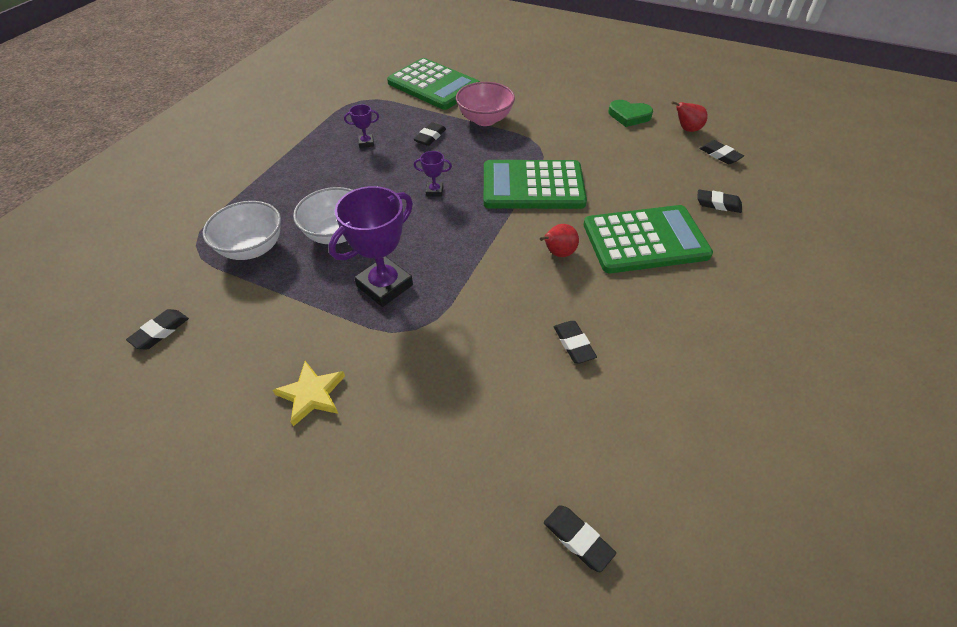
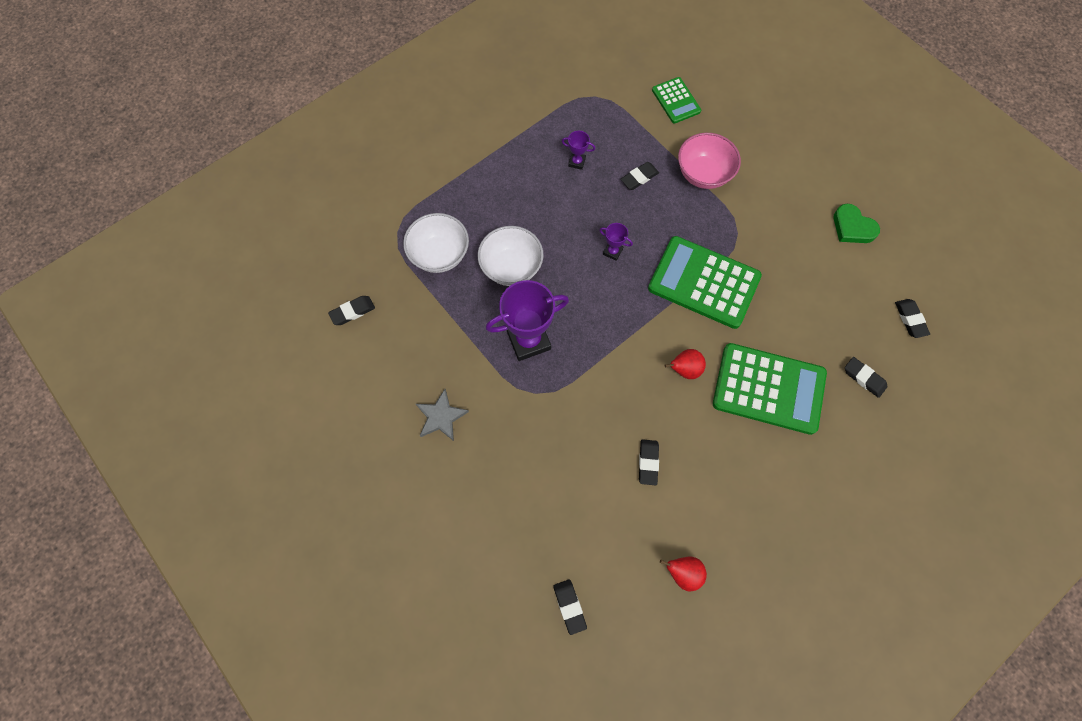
camera: 25 degrees right, 20 degrees up
(312, 394) = (441, 417): yellow star -> grey star
(434, 85) = (676, 101): green calculator -> green calculator, size x0.53
(687, 129) = (900, 271): red pear -> red pear (683, 573)

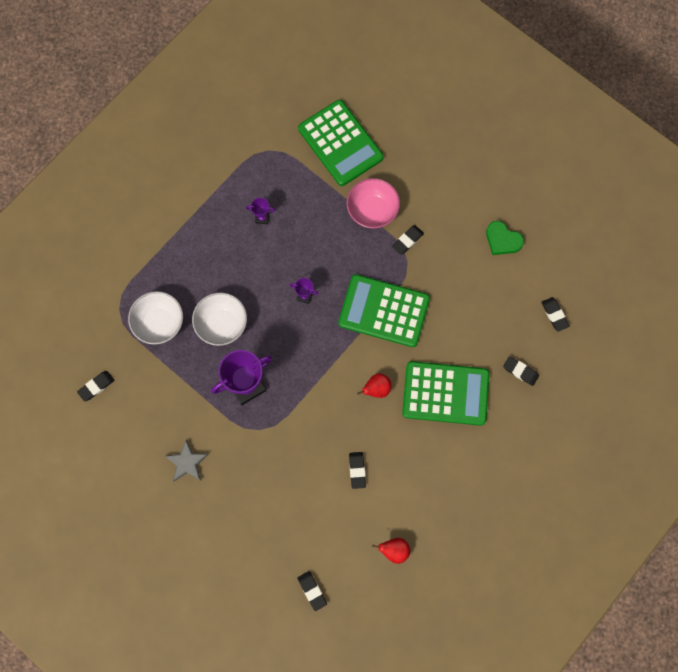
camera: 10 degrees left, 5 degrees up
(639, 178) = (318, 224): black eraser -> black eraser (407, 241)
(676, 101) = (340, 143): green calculator -> green calculator, size x1.87

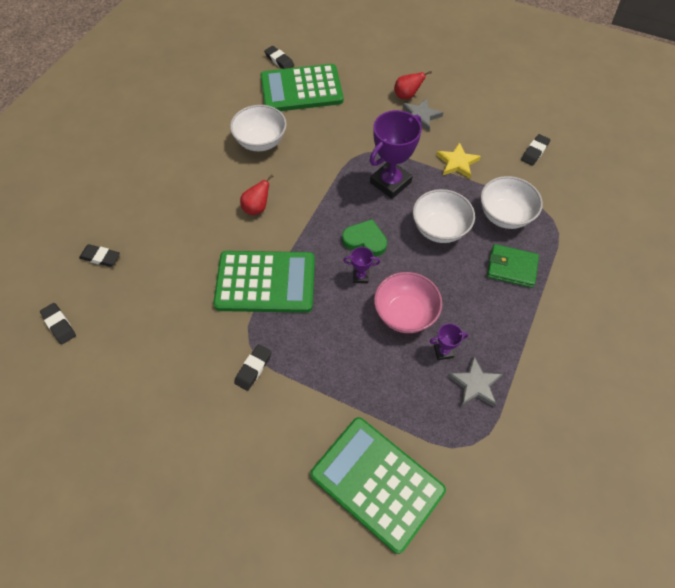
camera: 165 degrees right, 15 degrees down
(175, 393) = (457, 163): none -> yellow star
(178, 272) = (511, 267): none -> green wallet
(249, 188) = (475, 384): none -> grey star
(357, 470) = (261, 142): black eraser -> white bowl
(372, 211) = (307, 395): pink bowl -> pink bowl (405, 314)
(394, 550) = (214, 96): red pear -> red pear (407, 96)
(445, 393) = (182, 220): green calculator -> green calculator (301, 89)
(502, 240) = (128, 400): green heart -> green heart (365, 240)

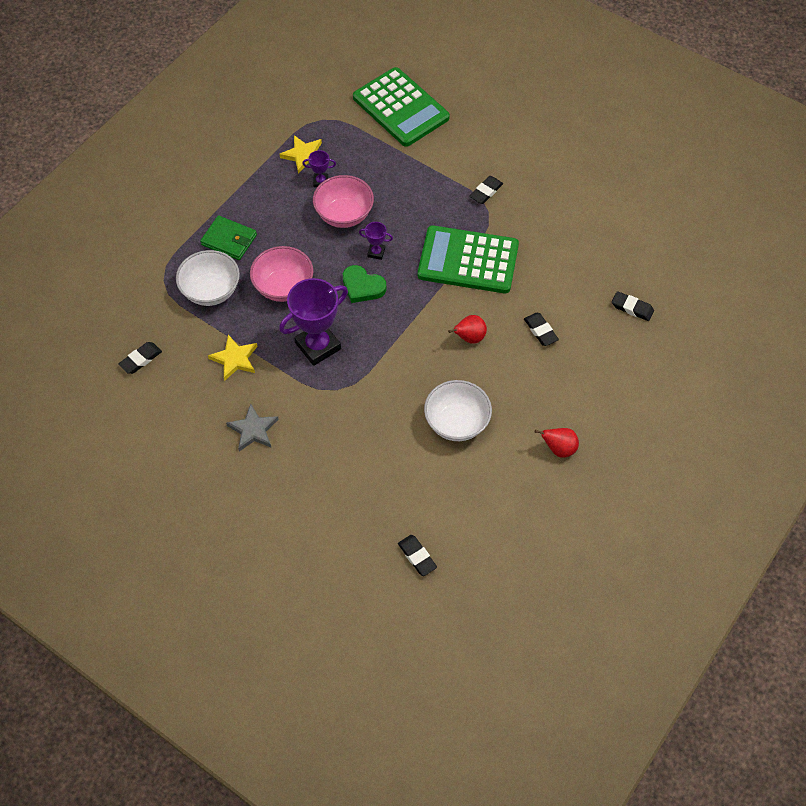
camera: 170 degrees left, 0 degrees up
(59, 325) = (661, 250): black eraser -> black eraser (540, 331)
(301, 89) = (394, 497): green calculator -> none
(407, 96) = (259, 465): red pear -> red pear (559, 449)
(439, 229) = (283, 287): white bowl -> pink bowl
(475, 384) = (303, 155): grey star -> yellow star

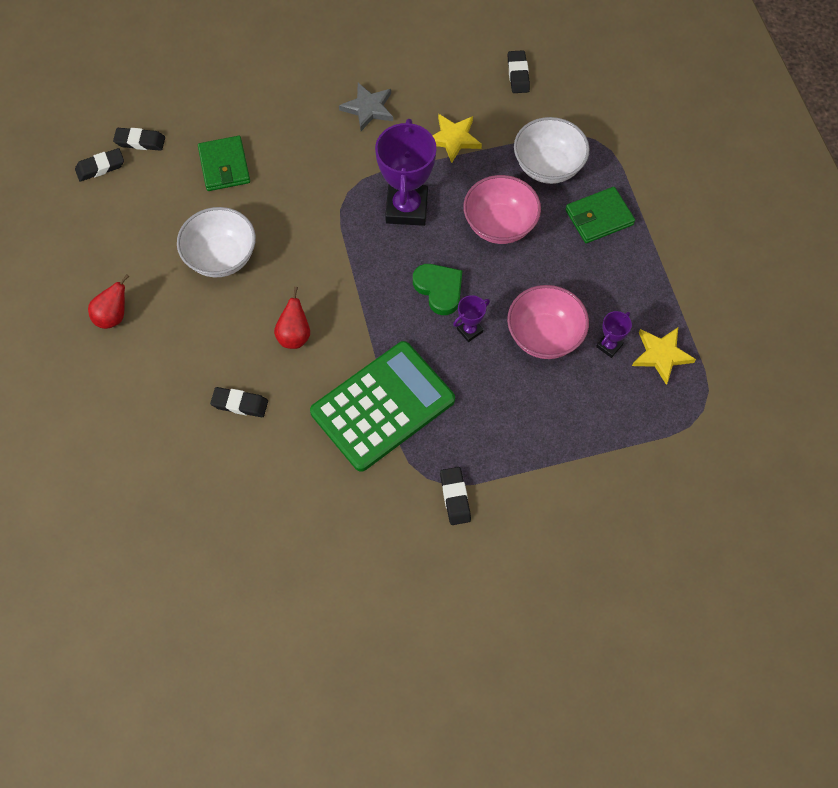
camera: 130 degrees right, 5 degrees up
(362, 286) = (439, 289): green heart -> green heart turned 75 degrees clockwise
(385, 481) = (224, 166): none -> green wallet
(401, 108) = (656, 506): green calculator -> none
(632, 308) = (178, 514): black eraser -> black eraser (100, 167)

